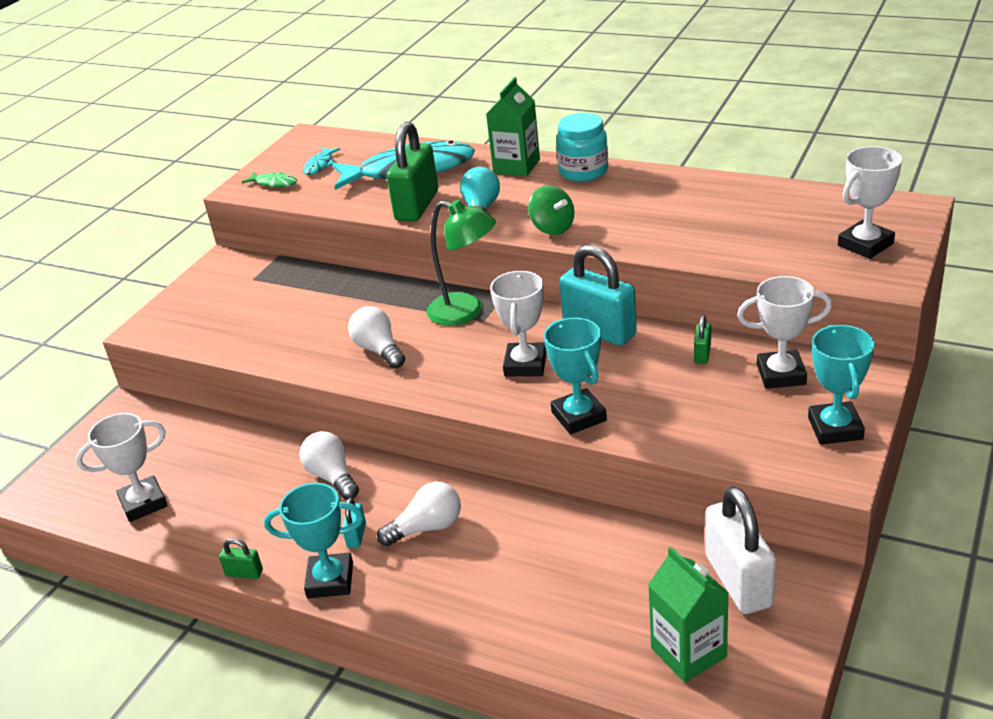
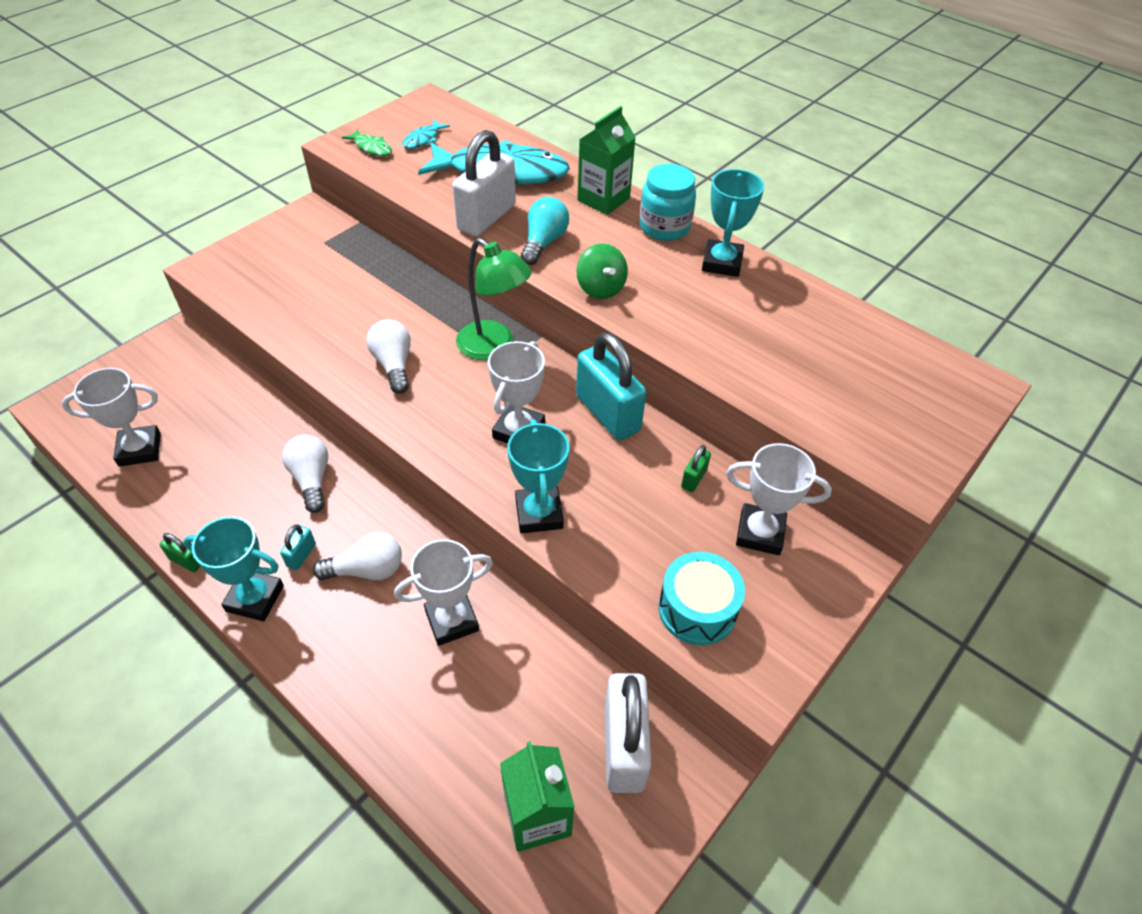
camera: 10 degrees right, 15 degrees up
(417, 206) = (486, 218): green padlock -> white padlock
(756, 440) = (697, 609): none -> turquoise drum
(835, 428) = (783, 623): turquoise trophy -> turquoise trophy (722, 263)
(865, 245) = (906, 418): white trophy -> white trophy (452, 620)

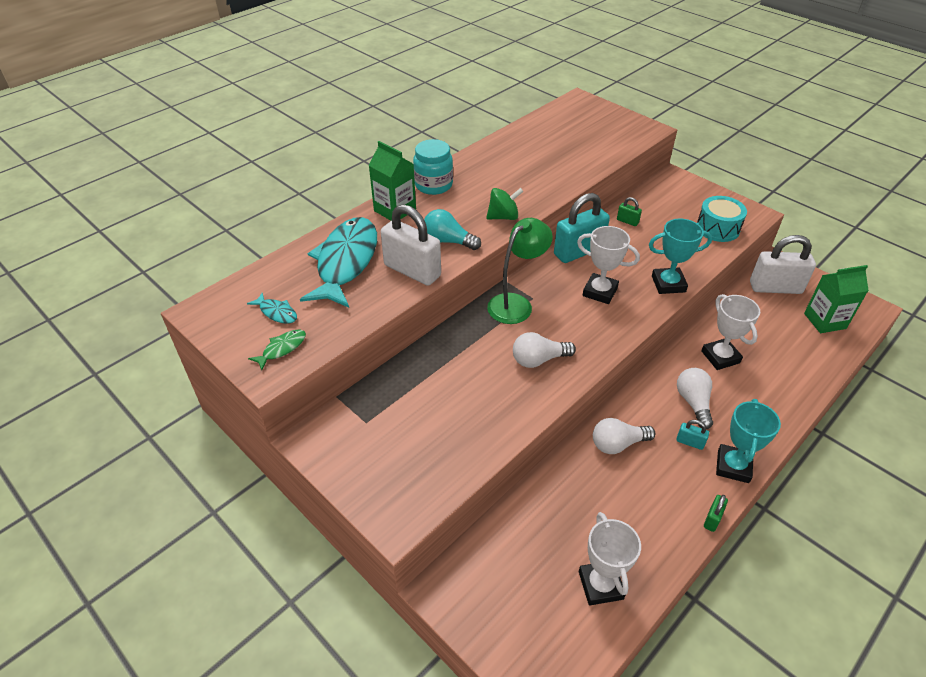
camera: 85 degrees left, 5 degrees down
(722, 263) = (476, 166): turquoise trophy -> none
(760, 533) = (661, 202): white trophy -> none

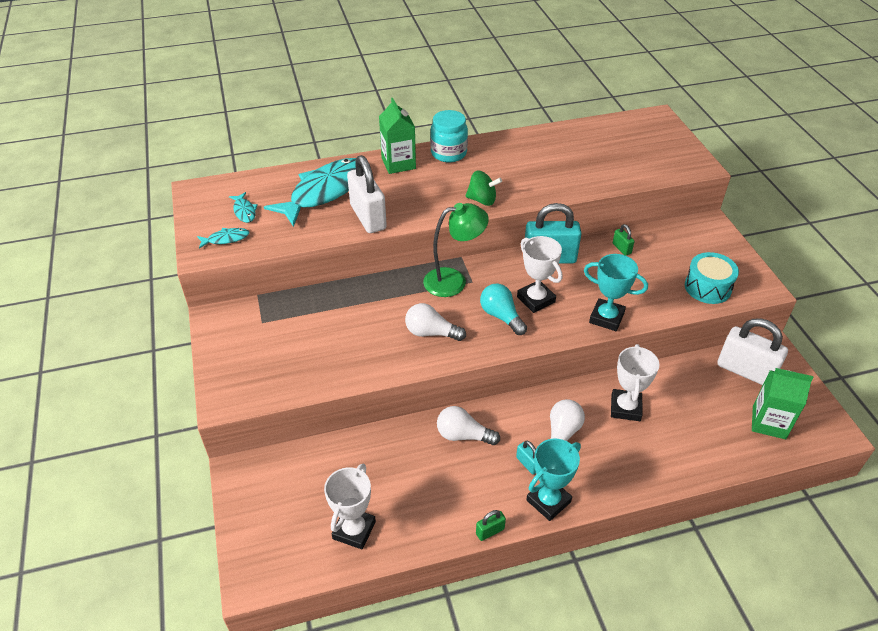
camera: 30 degrees right, 0 degrees up
(282, 349) = (226, 239): green fish -> turquoise fish
(448, 241) = (417, 204): turquoise light bulb -> turquoise light bulb (501, 316)

